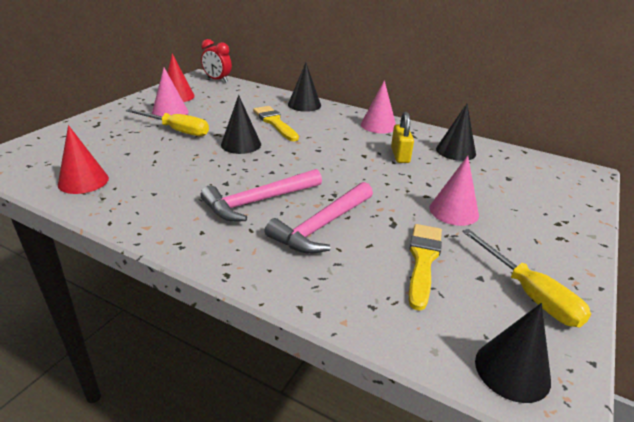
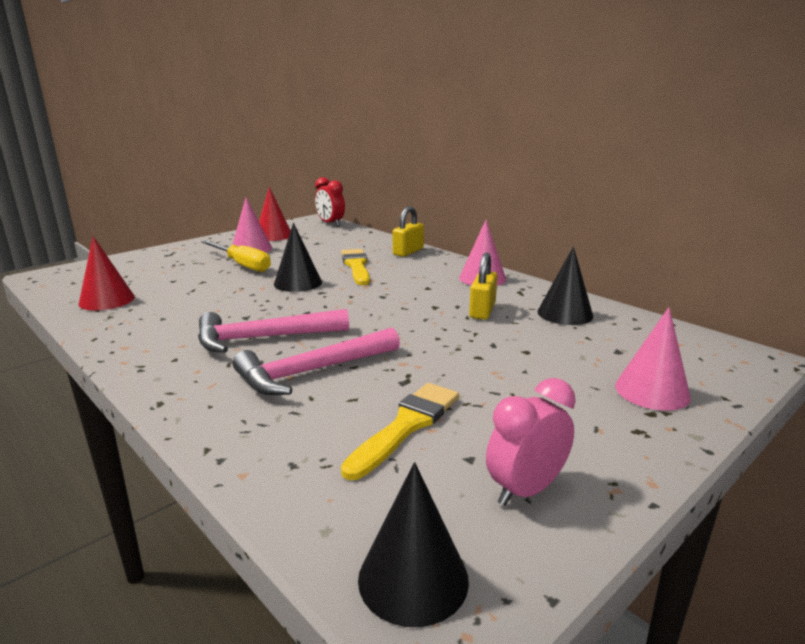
camera: 20 degrees right, 10 degrees down
(304, 105) = (408, 252): black cone -> yellow padlock
(454, 211) = (501, 378): pink cone -> pink cone (652, 391)
(529, 294) = (526, 490): yellow screwdriver -> pink clock

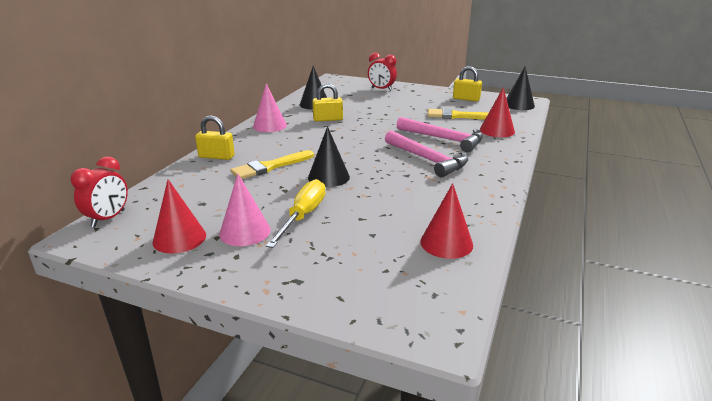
camera: 115 degrees left, 5 degrees up
(284, 440) = (497, 130): none -> red cone
(526, 490) = (466, 99): pink clock -> yellow padlock
(652, 391) = (381, 89): pink cone -> red clock

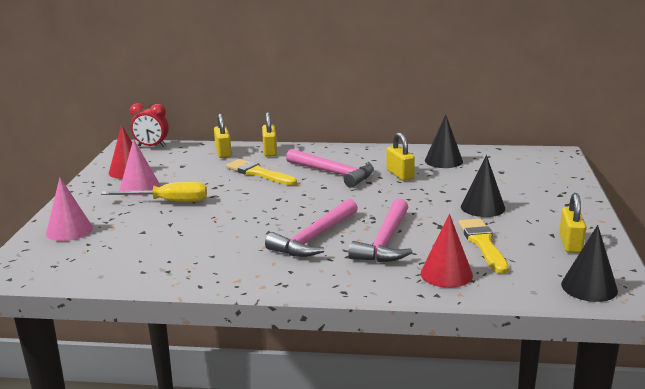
camera: 75 degrees right, 5 degrees down
(190, 178) = (223, 152): none -> yellow padlock
(269, 126) = (358, 154): pink cone -> pink cone (69, 230)
(302, 139) = (333, 173): none -> pink hammer
(328, 177) = (247, 199): black cone -> black cone (482, 207)
(381, 89) = (545, 185): red clock -> none
(446, 243) = (131, 263): red cone -> none

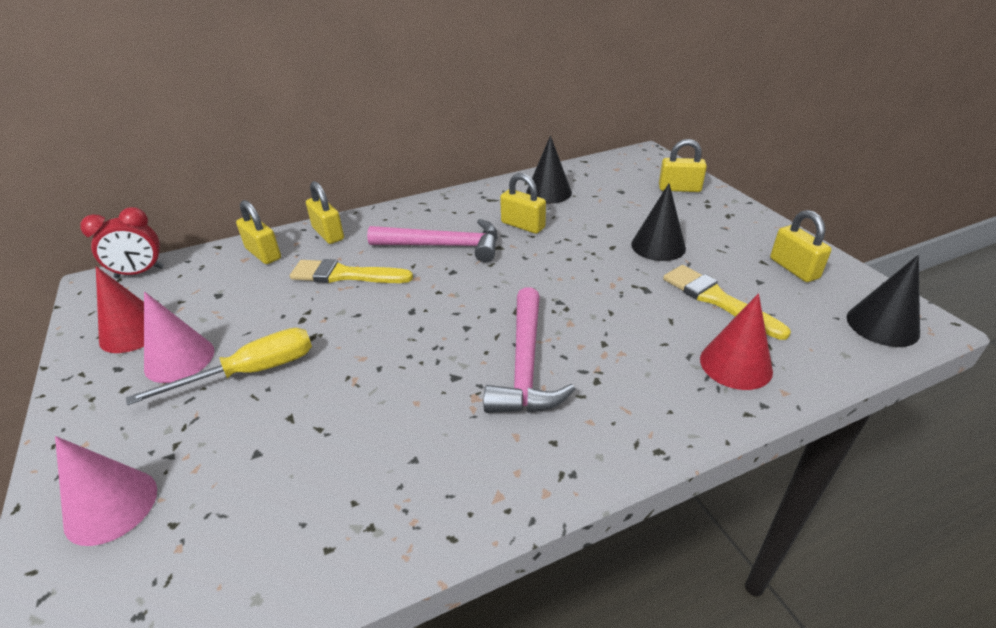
camera: 30 degrees left, 15 degrees up
(385, 241) = (615, 337): pink hammer -> none
(552, 180) = (679, 188): none -> yellow padlock

